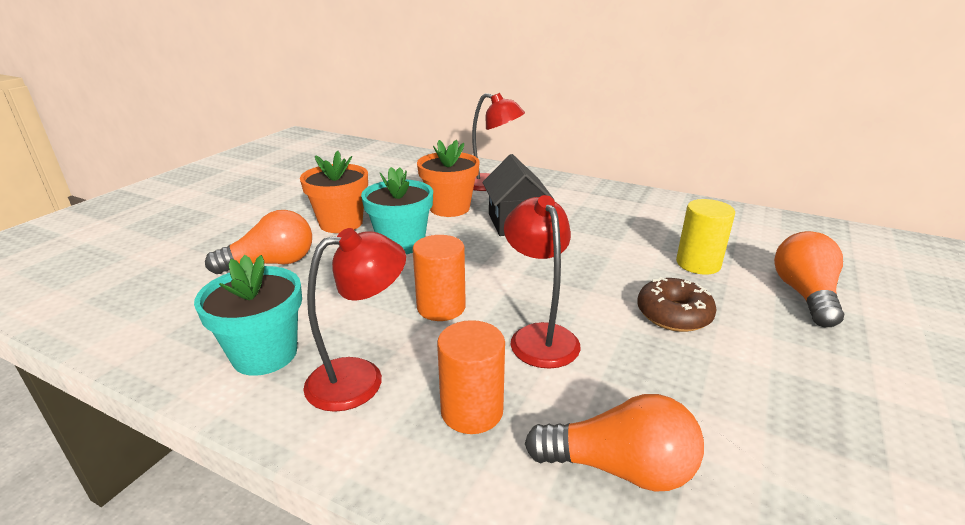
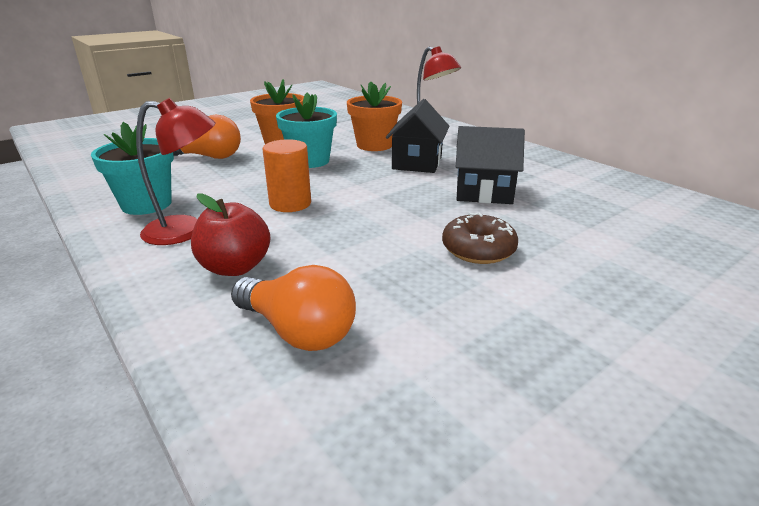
camera: 25 degrees right, 0 degrees up
(472, 411) = (235, 267): orange cylinder -> red apple
(539, 336) = (341, 237): red lamp -> none
(612, 246) = (483, 192): none -> black house
(698, 264) = (553, 220): yellow cylinder -> none
(804, 295) = (642, 266): orange light bulb -> none

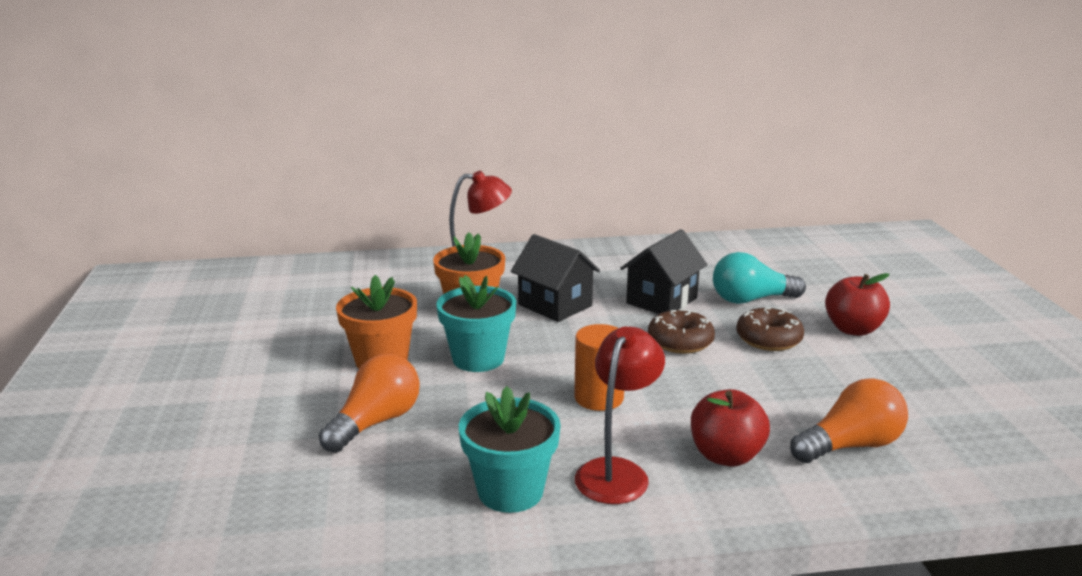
camera: 60 degrees left, 5 degrees down
(417, 213) = (680, 342): none -> brown donut
(552, 227) = (751, 300): none -> turquoise light bulb
(576, 294) = (853, 329): none -> red apple

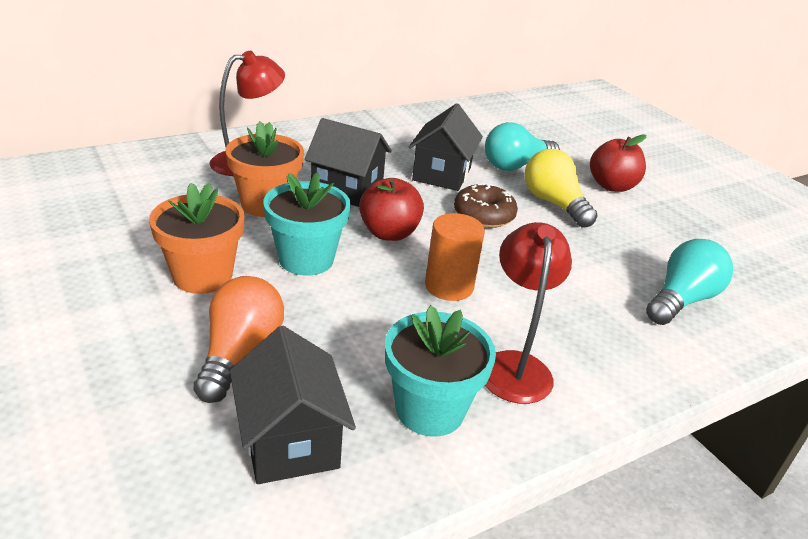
camera: 25 degrees left, 10 degrees up
(377, 491) = (290, 441): none -> black house
(726, 456) = (594, 329): red apple -> red apple (389, 233)
(768, 339) = (554, 204): brown donut -> yellow light bulb
(850, 445) = (681, 300): orange light bulb -> turquoise light bulb

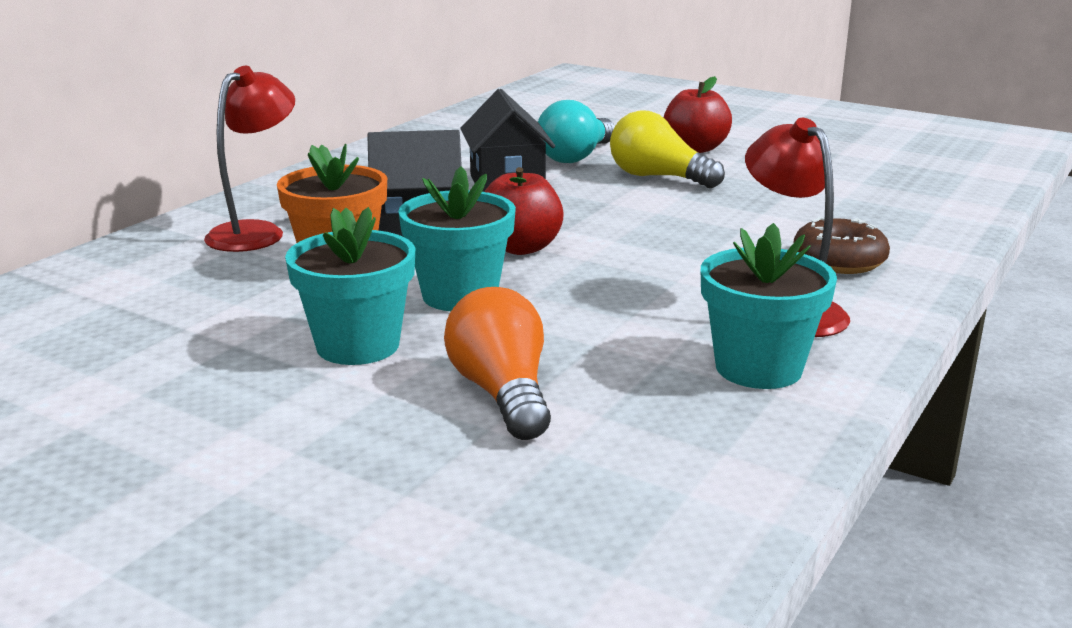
camera: 25 degrees left, 10 degrees down
(202, 276) = (358, 345): orange flower pot -> turquoise flower pot
(290, 441) = (658, 439): black house -> none
(449, 286) = (645, 271): orange cylinder -> none
(484, 215) = (600, 206): brown donut -> brown donut (839, 261)
(681, 300) = (871, 217): turquoise light bulb -> none

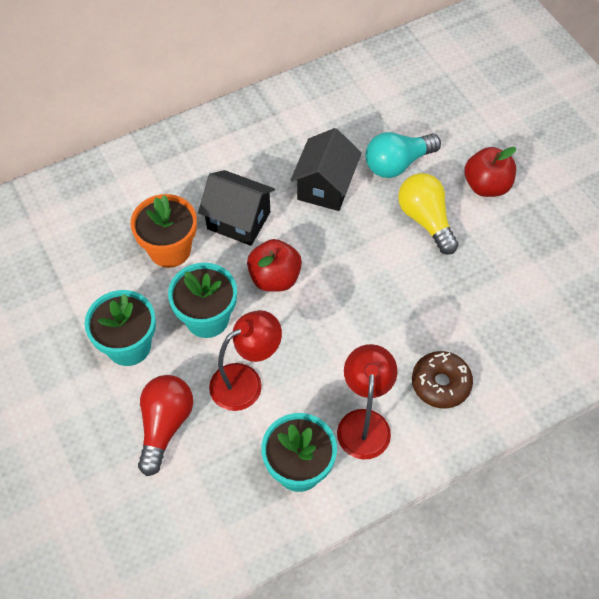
camera: 30 degrees right, 35 degrees up
(256, 232) = (148, 190): red lamp -> red lamp (246, 381)
(502, 393) = (165, 426): orange light bulb -> red light bulb

